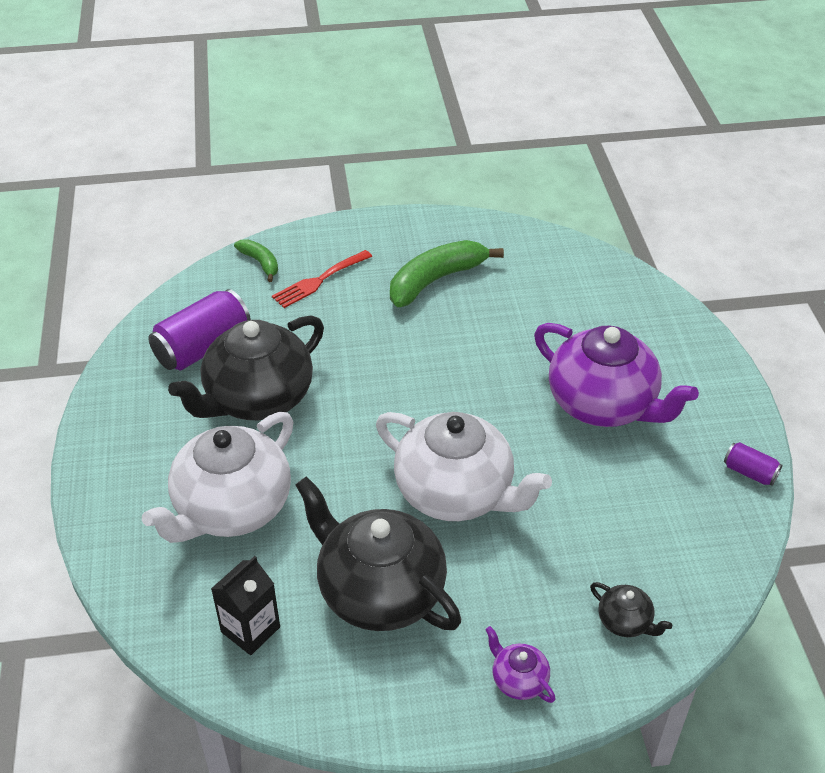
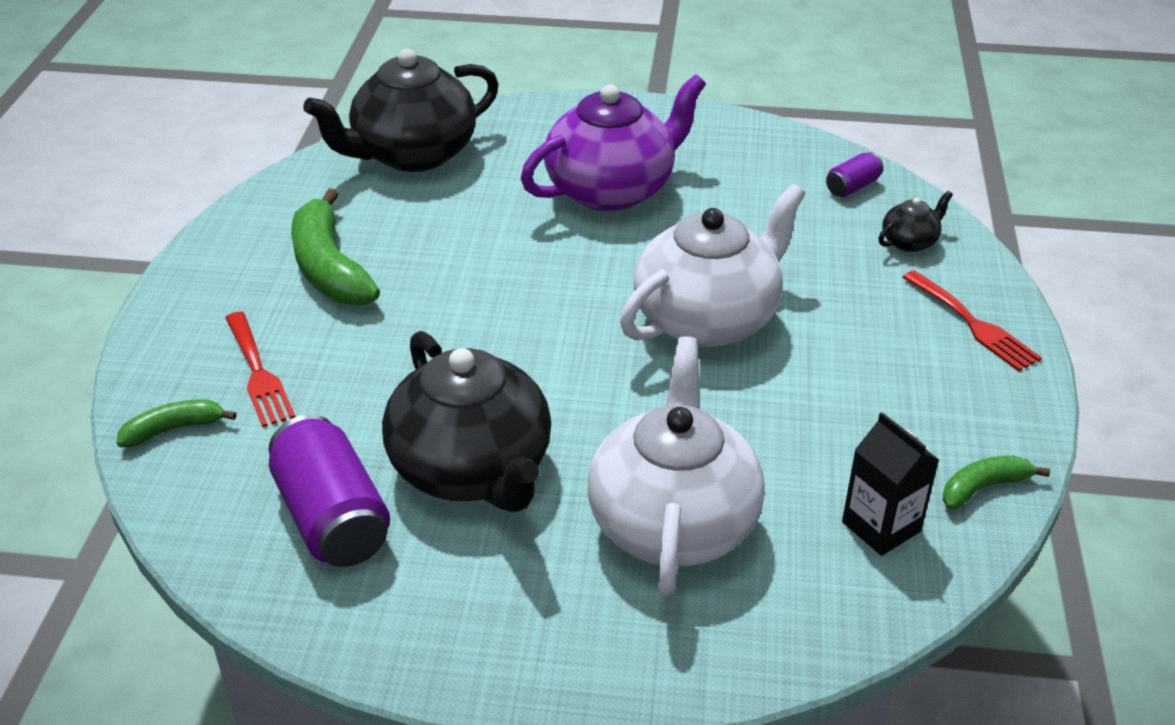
camera: 75 degrees left, 5 degrees down
(231, 508) = (673, 522): white teapot -> white teapot turned 135 degrees counterclockwise
(307, 696) = (983, 488): none -> green banana
(379, 591) = (841, 404): black teapot -> black teapot (412, 154)
(518, 680) = (973, 324): purple teapot -> red fork
(749, 472) = (740, 127): purple can -> purple can (852, 187)

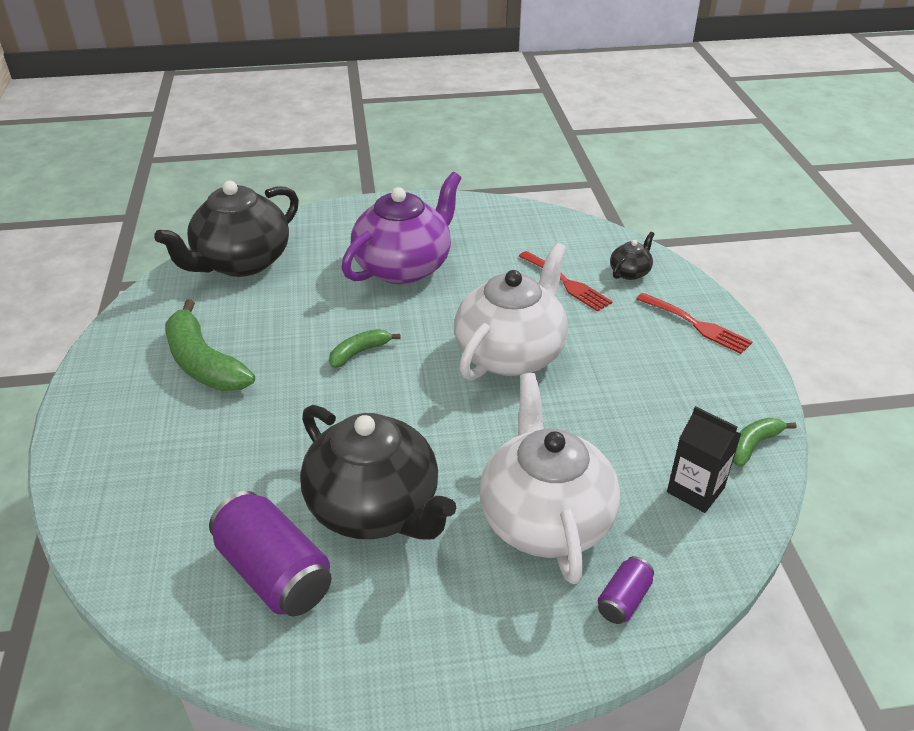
camera: 15 degrees left, 0 degrees up
(173, 429) = (113, 524): green banana -> green banana (359, 352)
(258, 373) = (172, 461): red fork -> red fork (566, 283)
(852, 187) = (575, 239): purple can -> purple can (623, 600)

